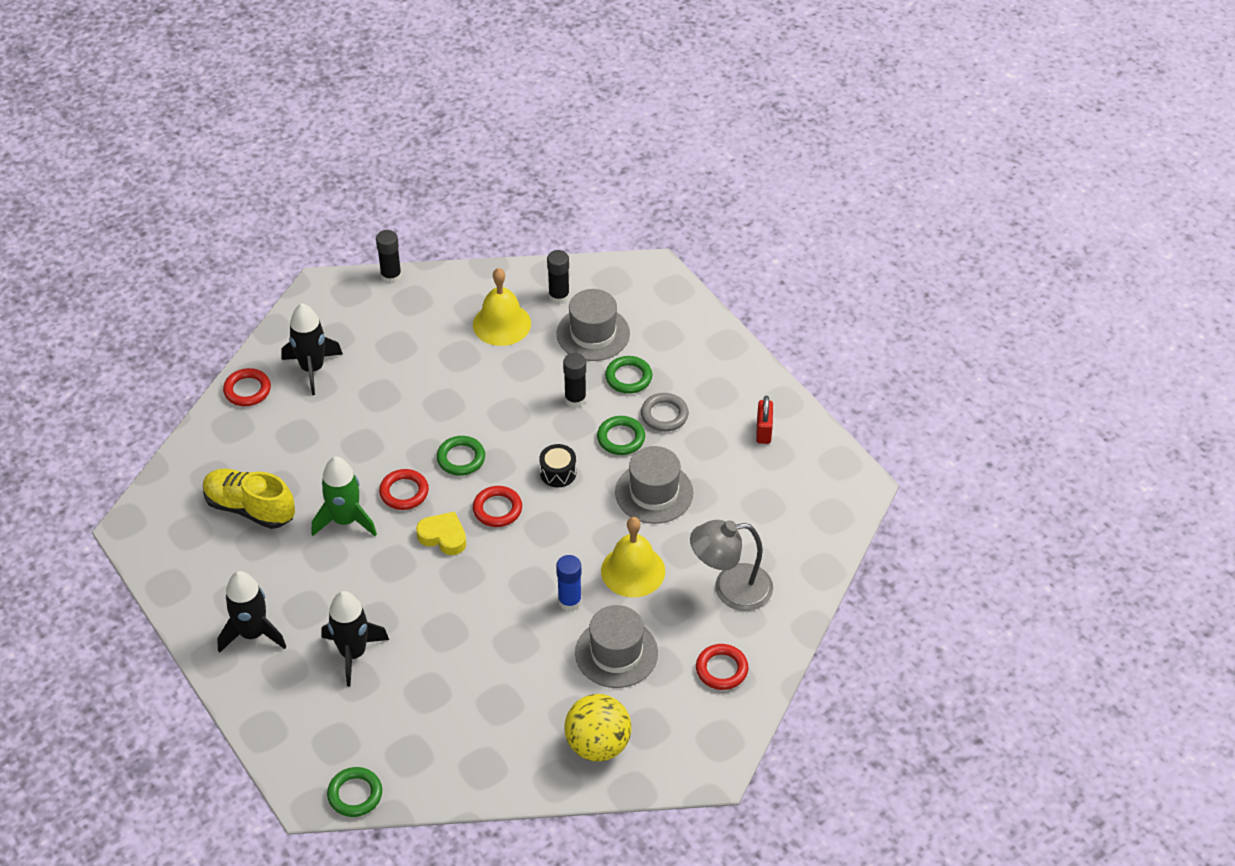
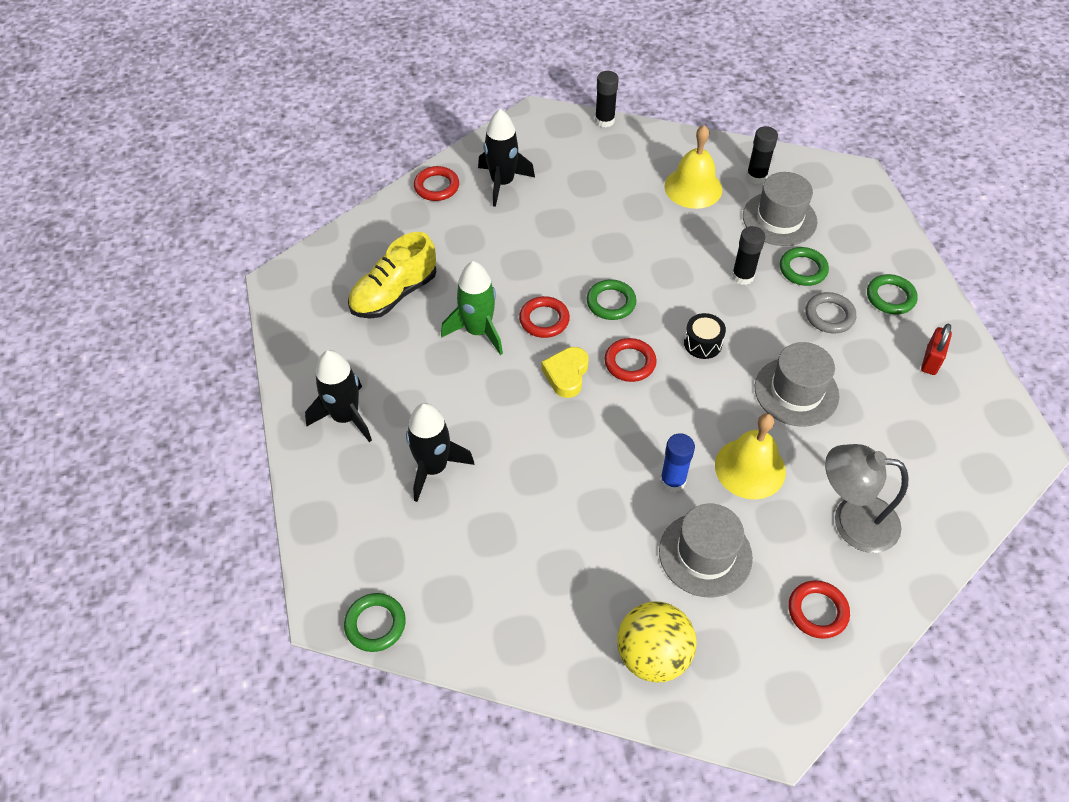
camera: 20 degrees right, 5 degrees up
(250, 508) = (394, 294): yellow shoe -> yellow shoe turned 90 degrees counterclockwise
(443, 536) = (566, 375): yellow heart -> yellow heart turned 120 degrees counterclockwise
(621, 438) = (777, 326): green ring -> green ring (890, 297)

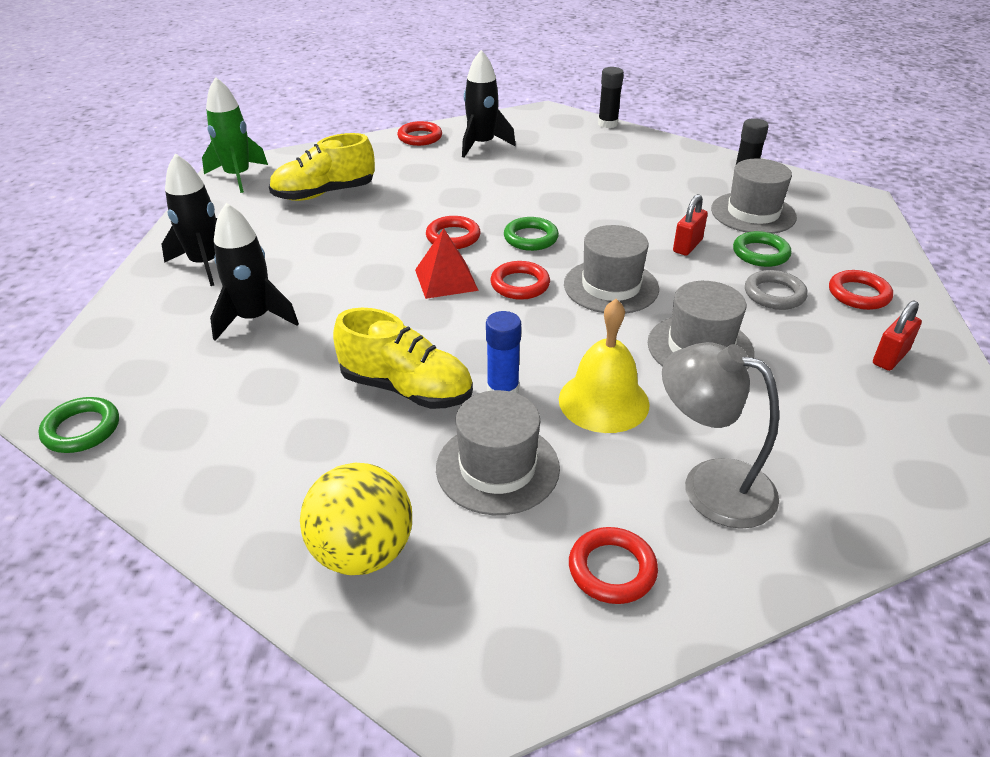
camera: 20 degrees right, 15 degrees down
(478, 331) = (382, 232): green rocket -> green rocket (238, 176)
(566, 375) = (446, 280): yellow heart -> red pyramid
(600, 502) = (406, 389): none -> yellow shoe
(693, 187) = (670, 177): yellow bell -> none
(702, 343) = (611, 286): black drum -> grey hat
(742, 276) = (687, 246): black glue stick -> red padlock
(890, 297) = (858, 294): green ring -> red ring

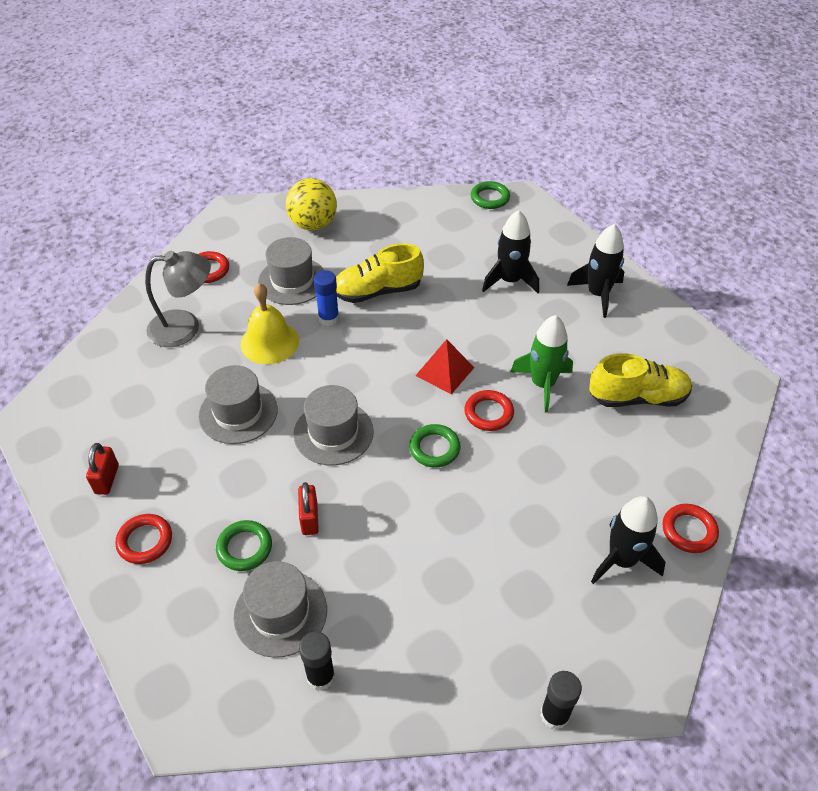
camera: 140 degrees right, 10 degrees up
(238, 176) = (724, 373): green rocket -> green rocket (542, 384)
(324, 194) = (637, 397): yellow shoe -> yellow shoe turned 60 degrees clockwise
(520, 284) = (394, 396): red ring -> none
(774, 294) = (211, 499): grey ring -> none

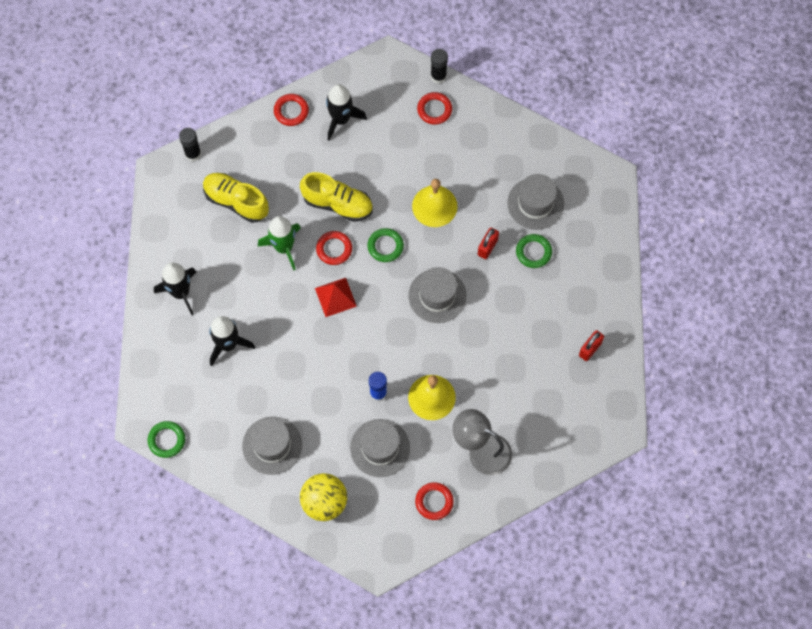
camera: 145 degrees left, 20 degrees up
(145, 541) = (586, 291): red ring -> red ring (434, 110)
(238, 412) = (486, 349): grey hat -> grey hat (272, 445)
(320, 676) = (534, 160): black glue stick -> black glue stick (193, 154)
(378, 291) = (327, 396): yellow shoe -> yellow shoe (338, 204)
(413, 527) = (434, 206): none -> yellow bell

